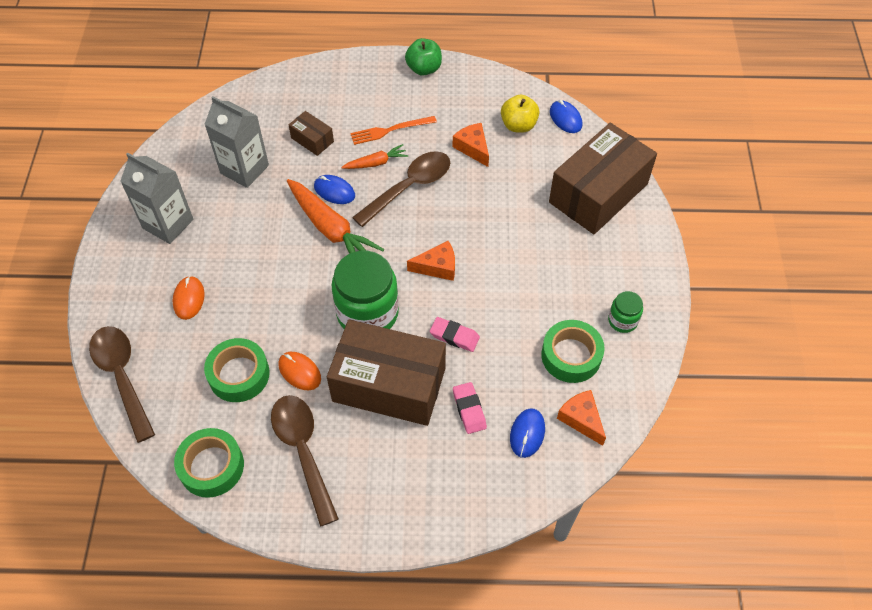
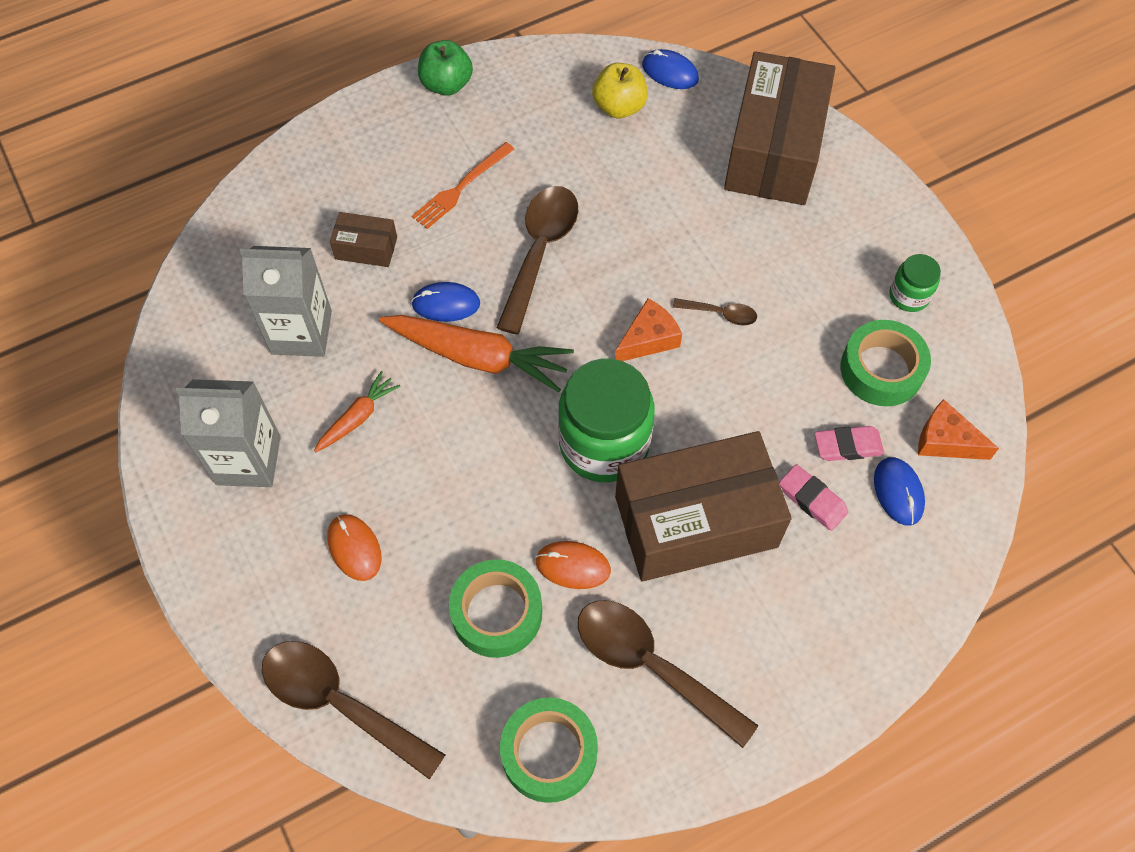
camera: 30 degrees left, 5 degrees up
(376, 163) = (473, 240): orange carrot -> orange carrot (358, 417)
(454, 336) = (731, 417): pink eraser -> pink eraser (847, 446)
(473, 148) = (583, 163): orange cheese -> none
(492, 273) = (720, 314): none -> brown spoon

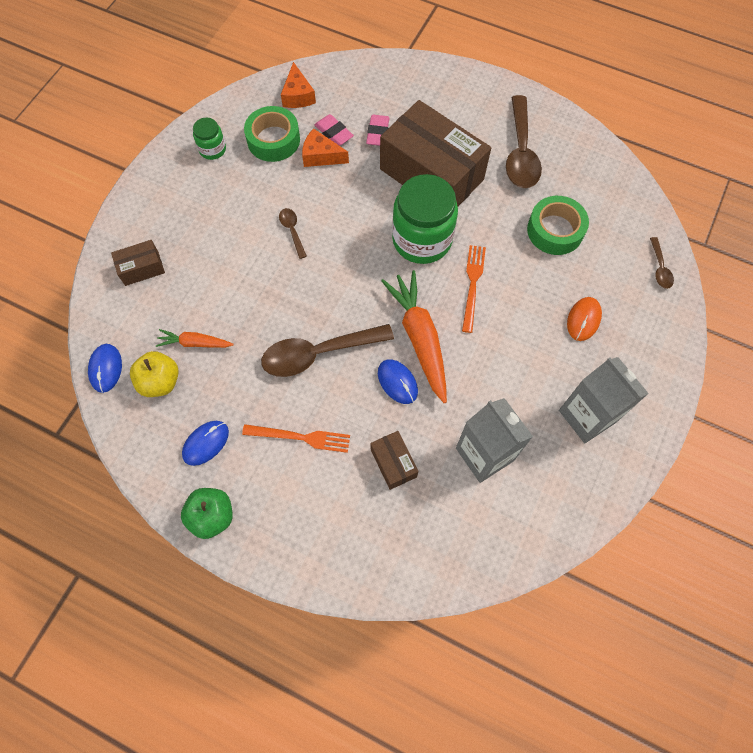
camera: 125 degrees left, 5 degrees up
(340, 703) = (659, 268): brown spoon -> brown spoon, size x0.47
(358, 417) = (511, 376): orange carrot -> orange carrot (195, 343)
(499, 458) = (472, 284): none -> orange fork
(549, 753) = (596, 168): green tape -> none
(573, 566) = (501, 213): orange mouse -> none
(648, 339) = (337, 257): orange cheese -> orange cheese (321, 156)
(773, 150) = (142, 268): brown box -> brown box, size x0.44
(898, 492) = (344, 101): blue mouse -> blue mouse (206, 443)

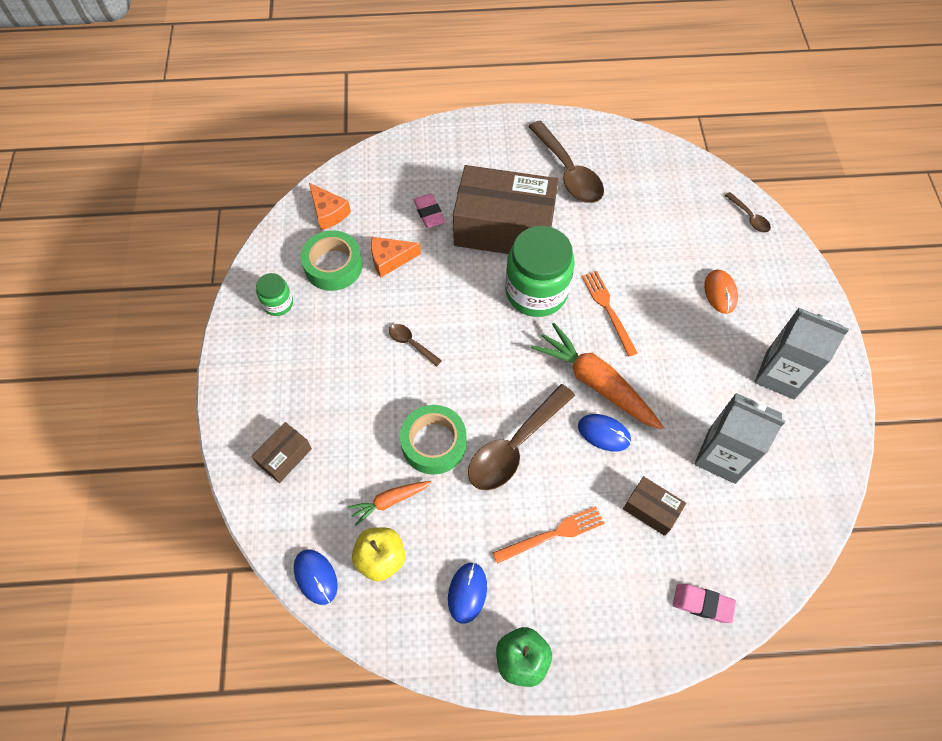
camera: 30 degrees left, 5 degrees down
(334, 133) = (387, 232): pink eraser -> pink eraser (702, 604)
(555, 230) = (644, 227): green tape -> green tape (434, 443)

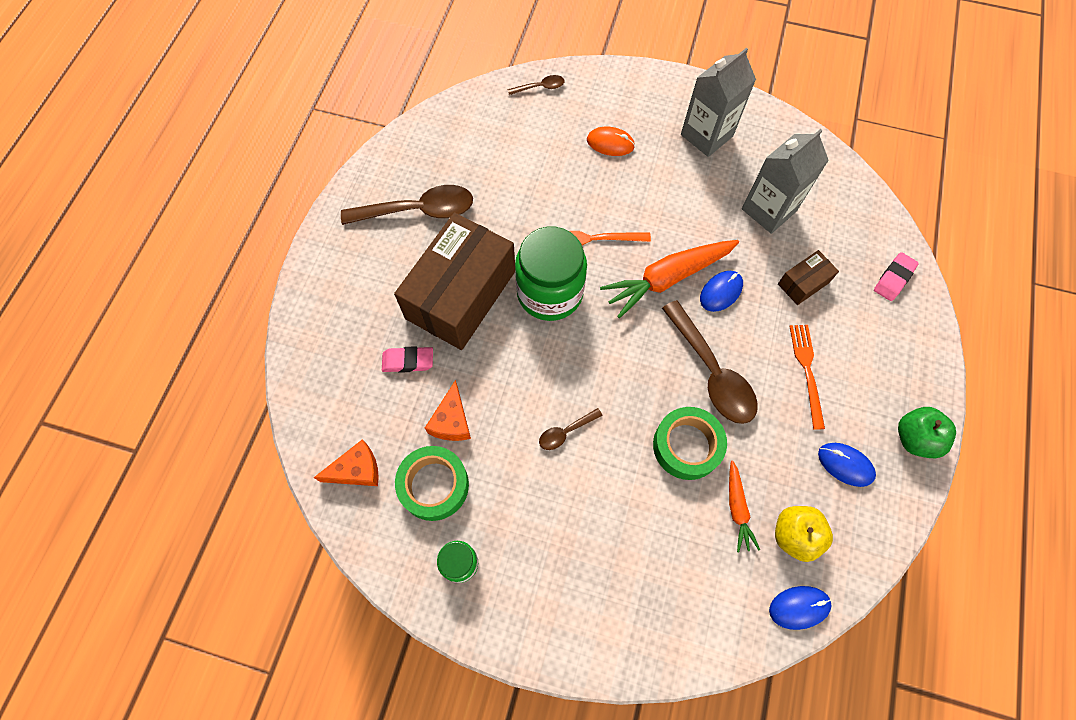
camera: 70 degrees left, 5 degrees up
(285, 456) = (657, 605): brown box -> none

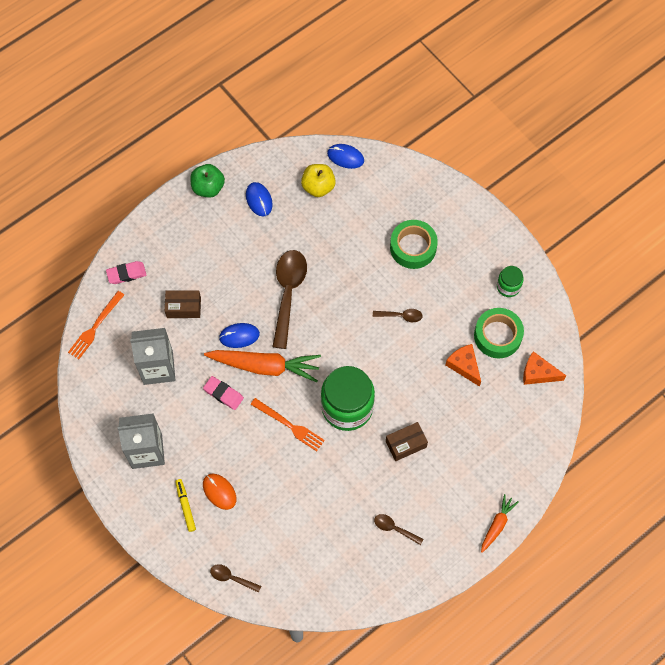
camera: 145 degrees left, 0 degrees up
(408, 361) = (468, 420): pink eraser -> pink eraser (223, 394)
(418, 211) = (394, 528): brown spoon -> brown spoon, size x0.47
(451, 421) = (464, 366): orange cheese -> orange cheese turned 75 degrees counterclockwise
(460, 294) = (406, 444): brown box -> brown box, size x0.44
(630, 115) = (185, 506): none -> yellow marker
(687, 446) = (337, 264): green tape -> green tape (413, 247)
(737, 508) = (337, 217): orange carrot -> orange carrot (497, 525)
(807, 371) = (232, 258): orange fork -> orange fork (95, 327)

